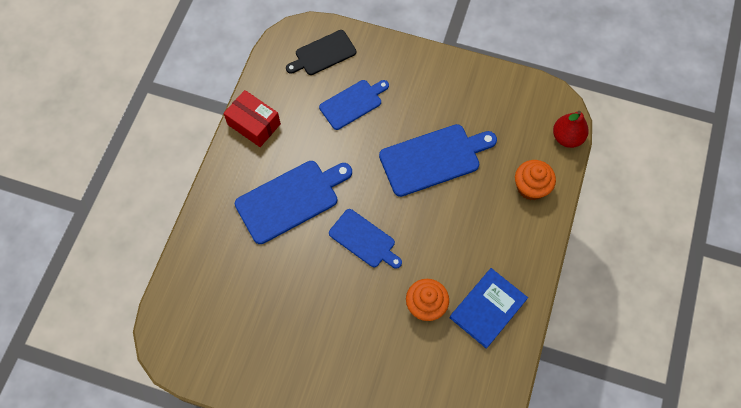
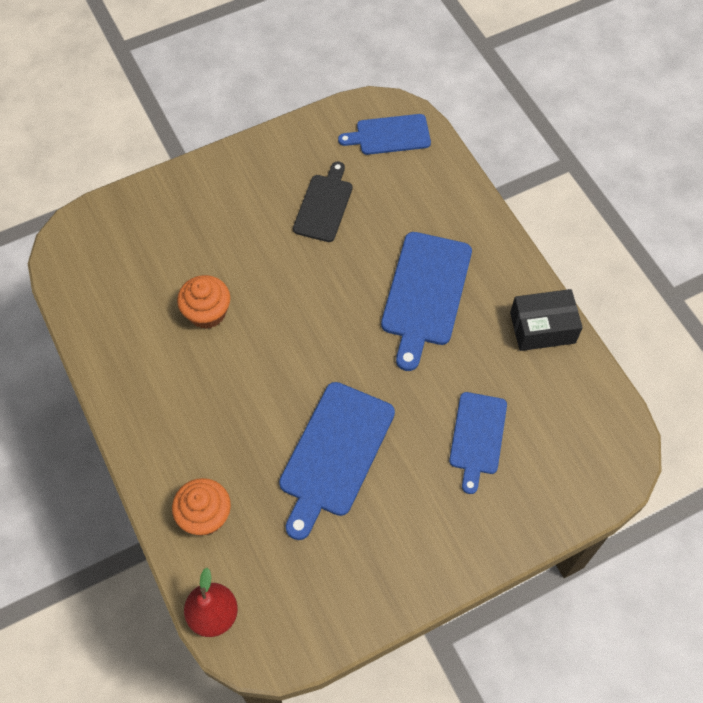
camera: 135 degrees right, 5 degrees down
(254, 124) = (542, 328): red box -> black box
(323, 54) = (570, 462): black cutting board -> black cutting board (324, 205)
(364, 240) = (320, 318): blue cutting board -> blue cutting board (390, 135)
(488, 308) = (146, 358): blue book -> none

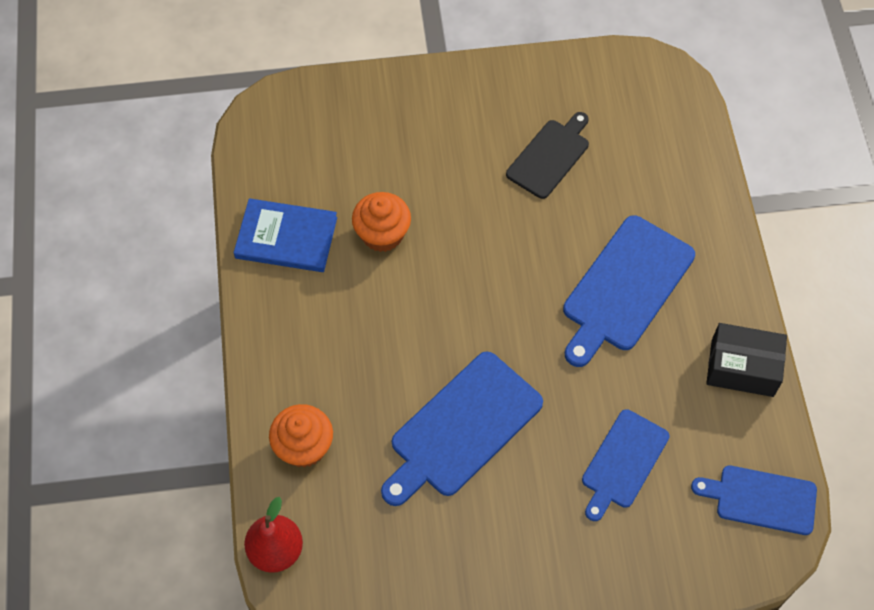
camera: 20 degrees right, 0 degrees up
(125, 342) = (286, 238): none -> blue book
(390, 135) = (652, 100): blue cutting board -> blue cutting board (761, 499)

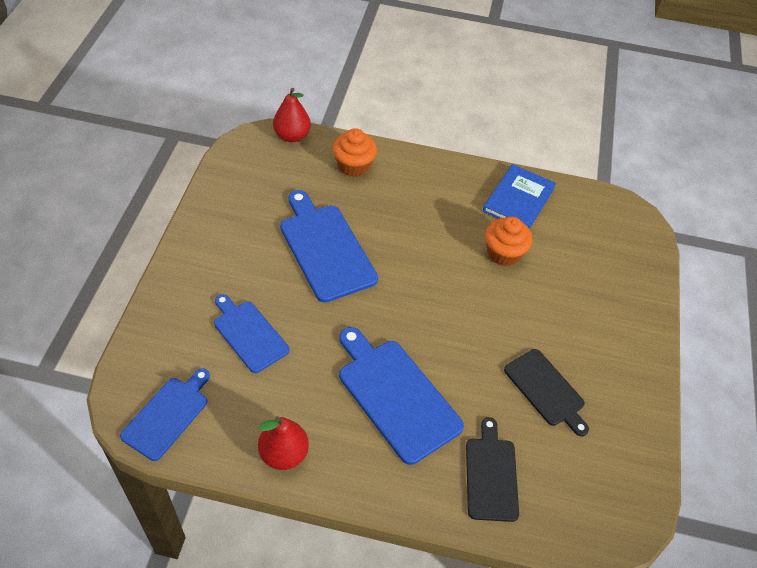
camera: 105 degrees right, 10 degrees down
(667, 182) = (491, 475): none -> black cutting board
(742, 368) = (284, 454): black box -> red pear

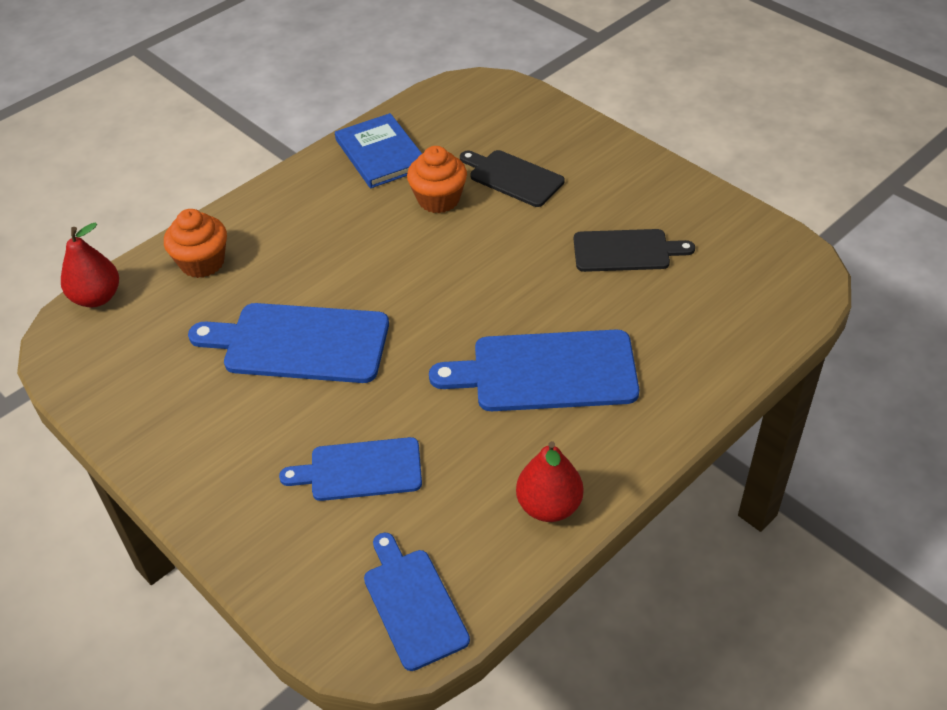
camera: 50 degrees left, 5 degrees down
(491, 475) = (691, 340): black cutting board -> black cutting board (513, 177)

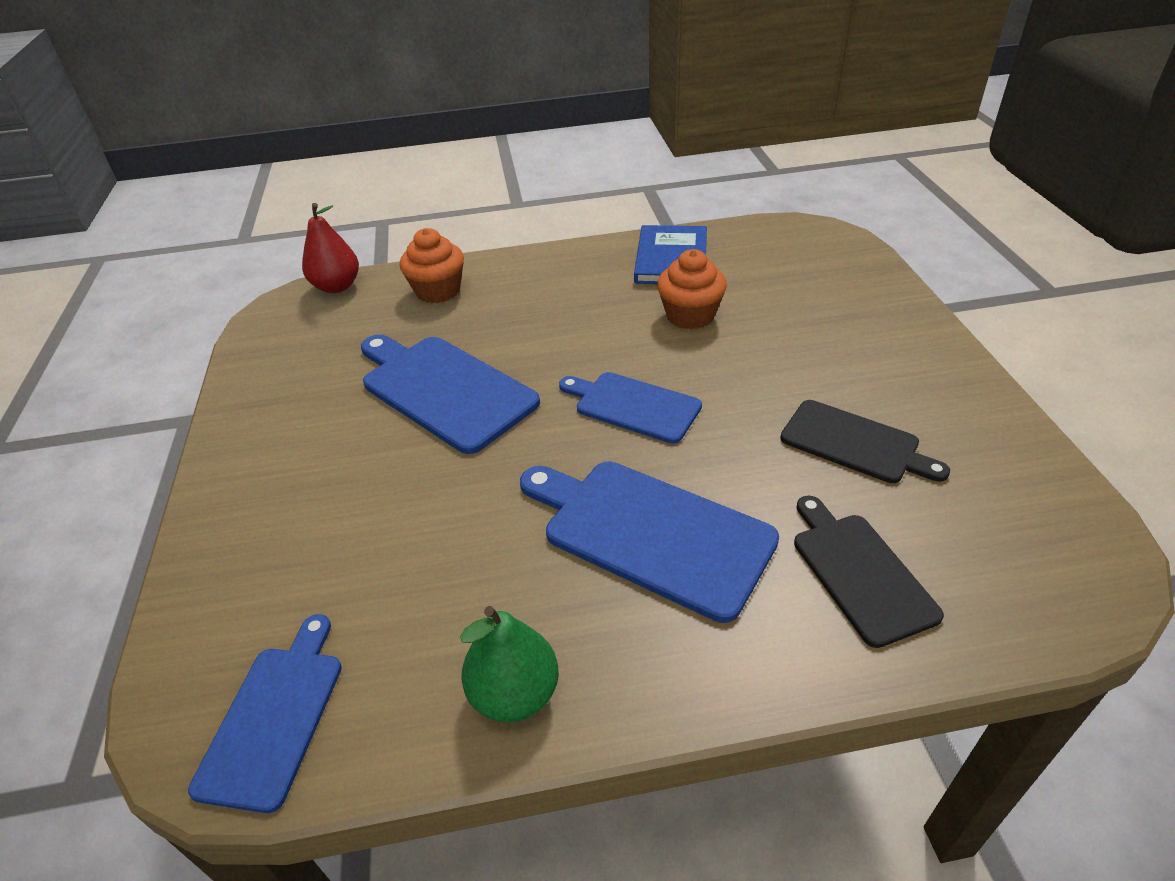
camera: 35 degrees right, 5 degrees down
(360, 470) = (374, 536): blue cutting board -> blue cutting board (633, 406)
(513, 177) = (784, 322): black cutting board -> black cutting board (860, 572)
(549, 506) = (515, 694): red pear -> green pear

